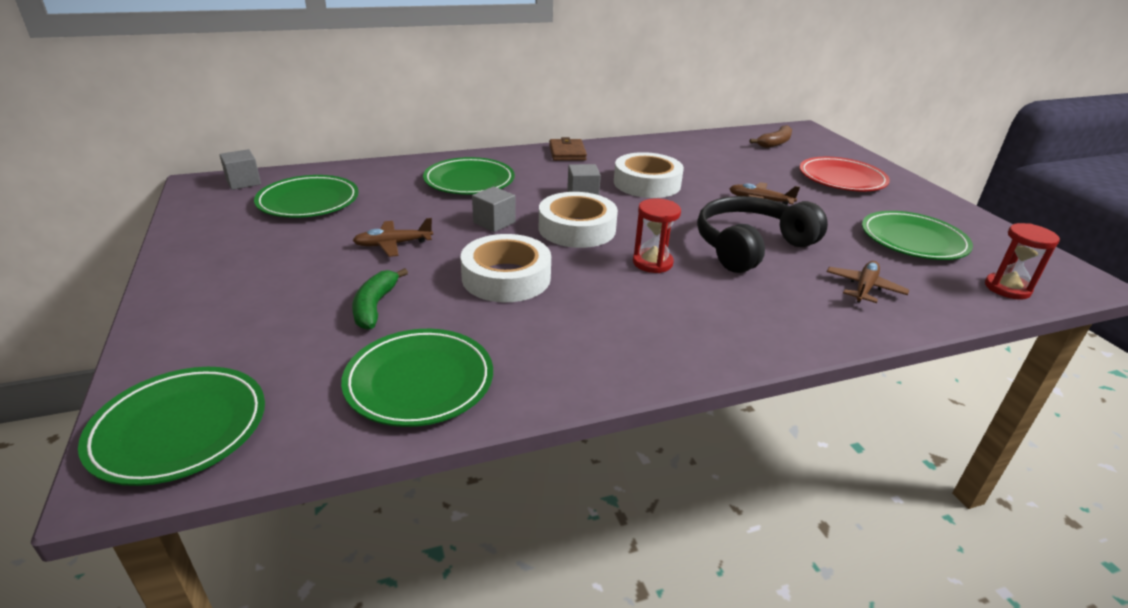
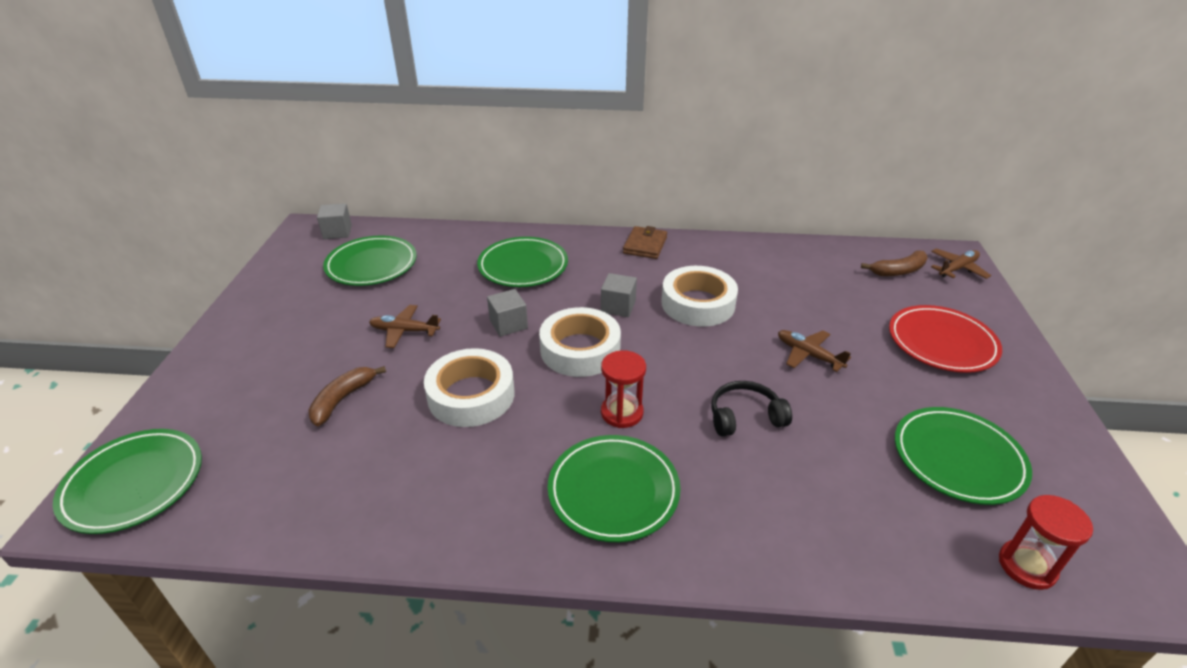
camera: 25 degrees right, 5 degrees up
(375, 306) = (342, 399): green banana -> brown banana
(419, 381) = (320, 493): green plate -> green plate (613, 491)
(750, 246) = (745, 417): black headphones -> black headphones, size x0.56
(864, 288) = (832, 511): brown plane -> brown plane (957, 269)

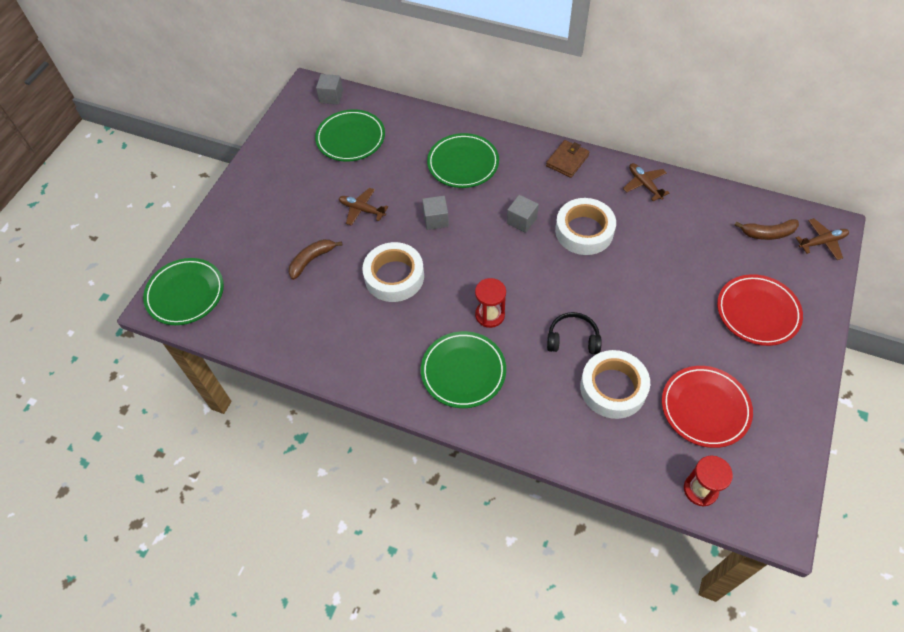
camera: 20 degrees right, 20 degrees up
(580, 350) = (479, 255): white tape -> white tape (613, 388)
(808, 355) = (646, 298): brown plane -> brown plane (644, 184)
(958, 458) = (705, 408): green plate -> red plate

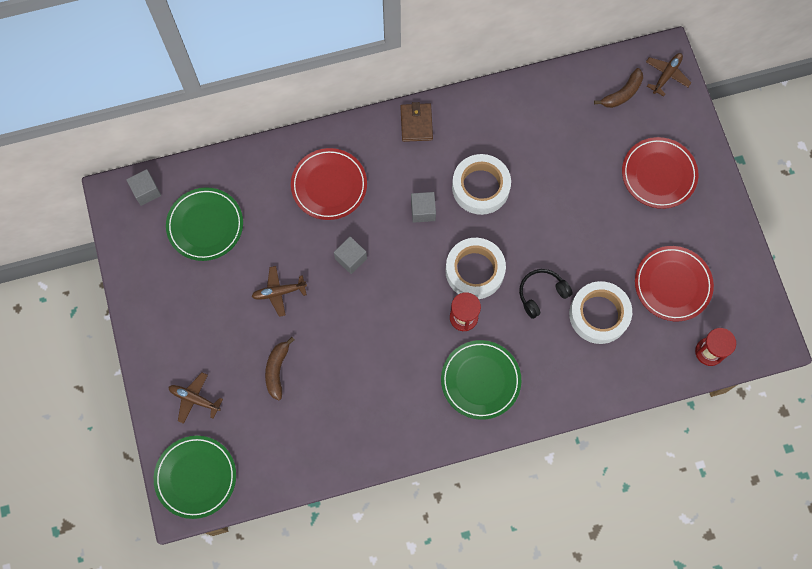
camera: 40 degrees left, 15 degrees up
(394, 276) = (360, 336): white tape -> white tape (474, 271)
(463, 163) = (329, 185): green plate -> red plate
(644, 184) = (496, 107): brown plane -> brown plane (194, 399)

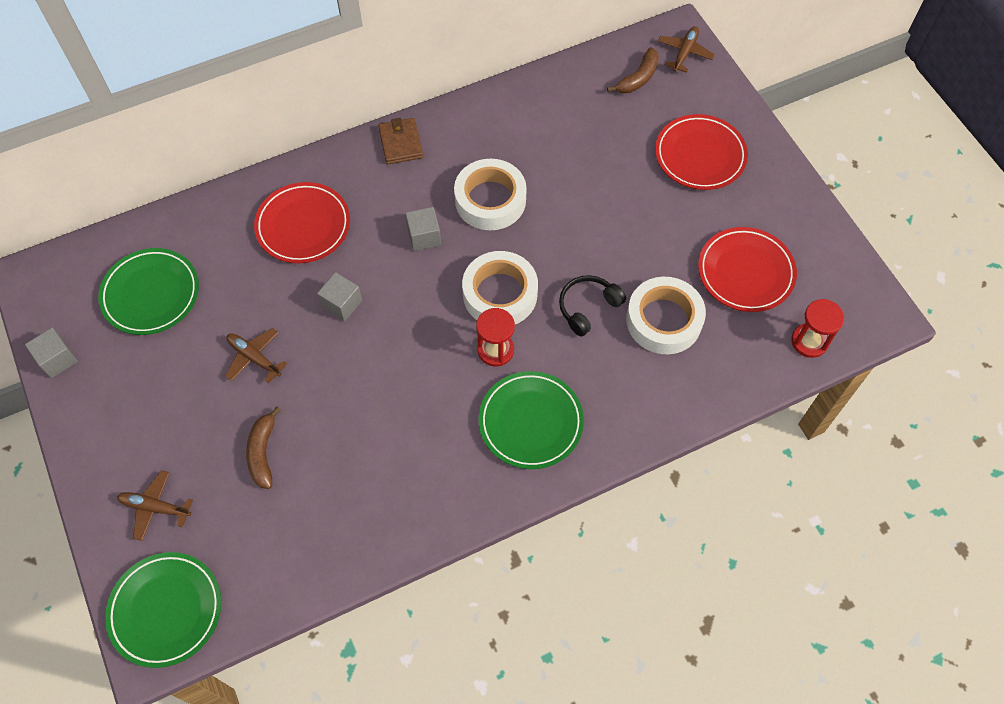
camera: 10 degrees left, 10 degrees down
(146, 191) = (71, 266): grey cube -> grey cube (57, 359)
(279, 292) = (254, 357): brown plane -> brown plane turned 60 degrees clockwise

